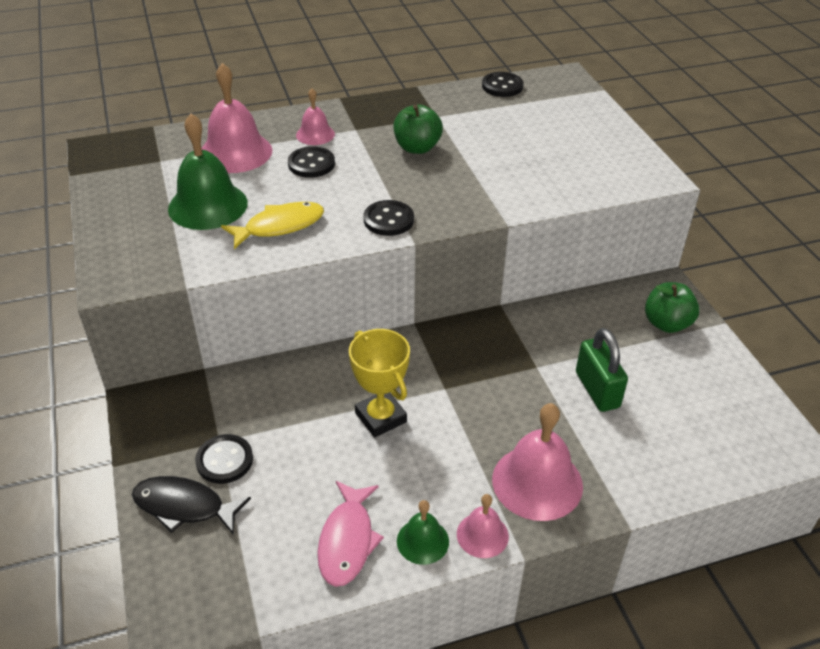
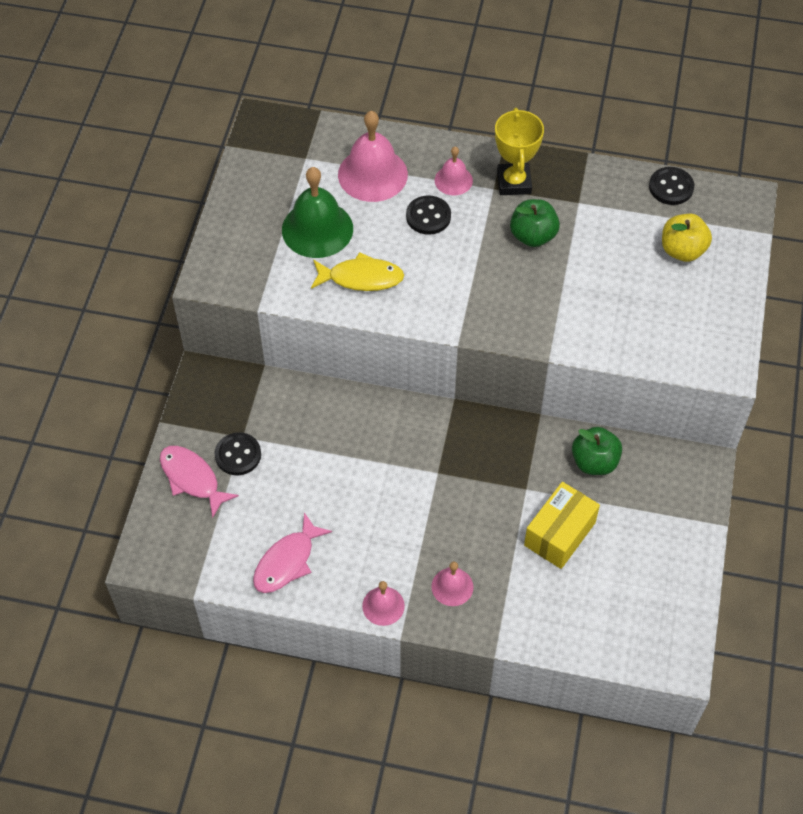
camera: 30 degrees right, 15 degrees up
(184, 506) = (192, 478): black fish -> pink fish
(380, 417) = (371, 474): yellow trophy -> yellow trophy (514, 182)
(388, 220) = (453, 310): black button -> none
(422, 541) = (338, 588): green bell -> none
(537, 482) = (452, 586): pink bell -> pink bell, size x0.55
(548, 119) = (682, 250): none -> yellow apple
(597, 390) = (559, 534): green padlock -> yellow box
(666, 324) = (671, 502): green apple -> green apple (594, 462)

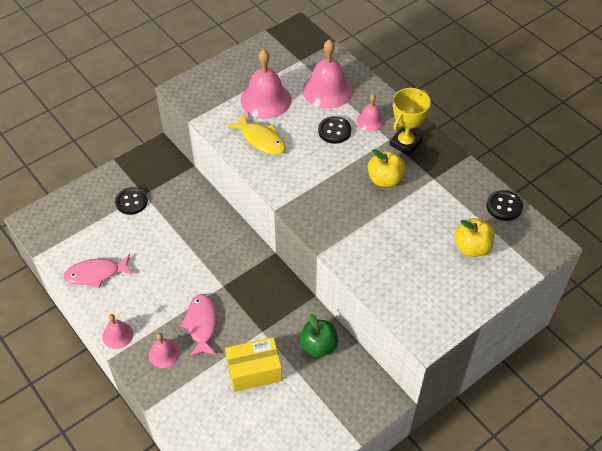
camera: 40 degrees right, 5 degrees down
(192, 478) = (97, 197): pink fish -> pink fish (201, 324)
(317, 229) = (266, 100): green bell -> pink bell
(533, 236) = (385, 179): green apple -> yellow apple

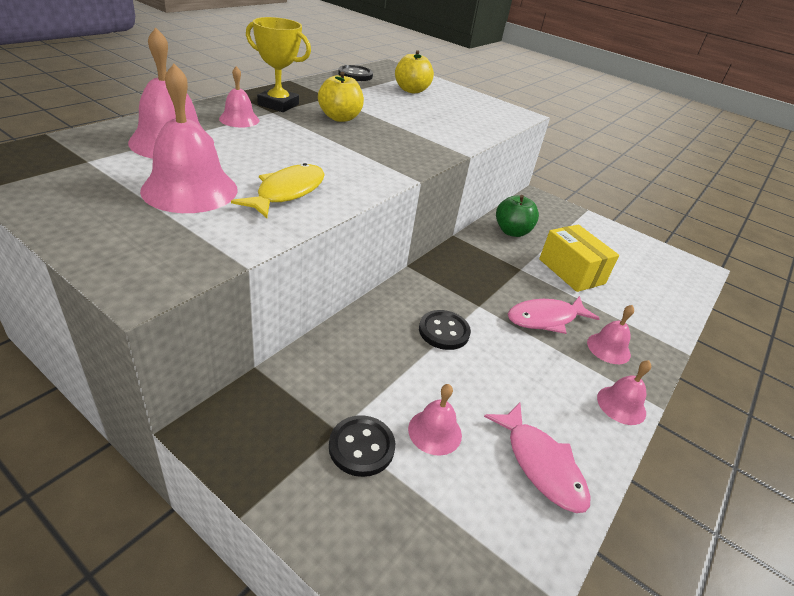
camera: 110 degrees left, 15 degrees down
(130, 233) = (435, 431): none -> pink bell
(334, 131) = (261, 140): black button -> black button (444, 331)

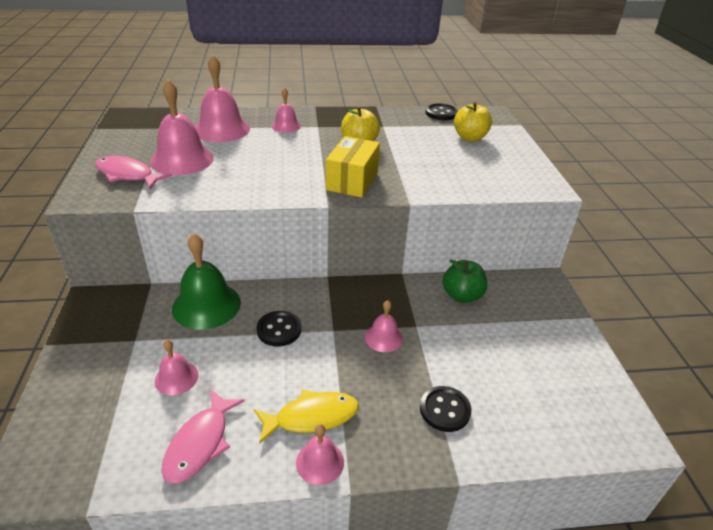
camera: 50 degrees right, 0 degrees up
(278, 104) = (331, 122): yellow trophy -> none
(287, 192) = (228, 180): yellow fish -> yellow fish (312, 417)
(350, 351) = (206, 305): none -> green bell
(361, 447) = (131, 356): black button -> black button (445, 410)
(545, 319) = (369, 370): pink fish -> pink fish (127, 175)
(571, 271) = (463, 353): yellow box -> yellow box (352, 181)
(608, 348) = (385, 423): pink bell -> pink bell (383, 337)

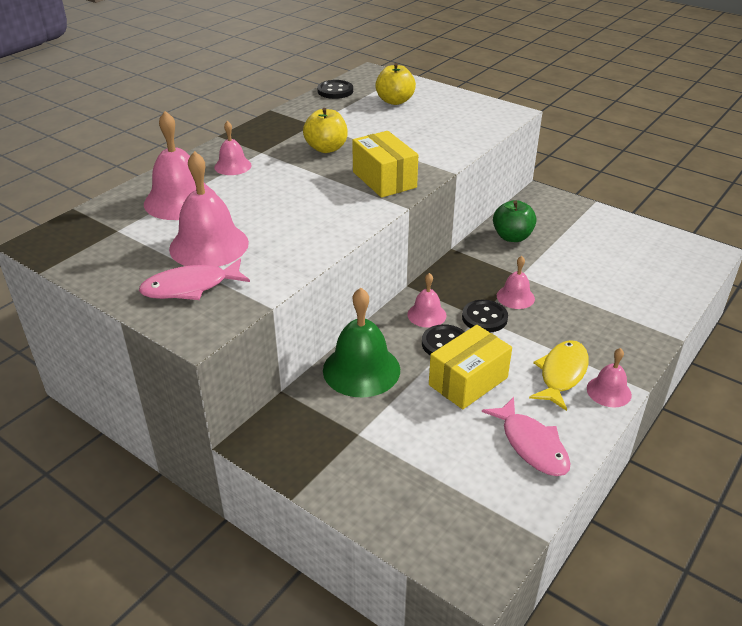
camera: 45 degrees left, 0 degrees up
(176, 378) = (440, 427): pink bell -> pink bell (426, 315)
(246, 365) = (468, 381): none -> yellow box
(445, 410) = (616, 310): black button -> black button (484, 318)

